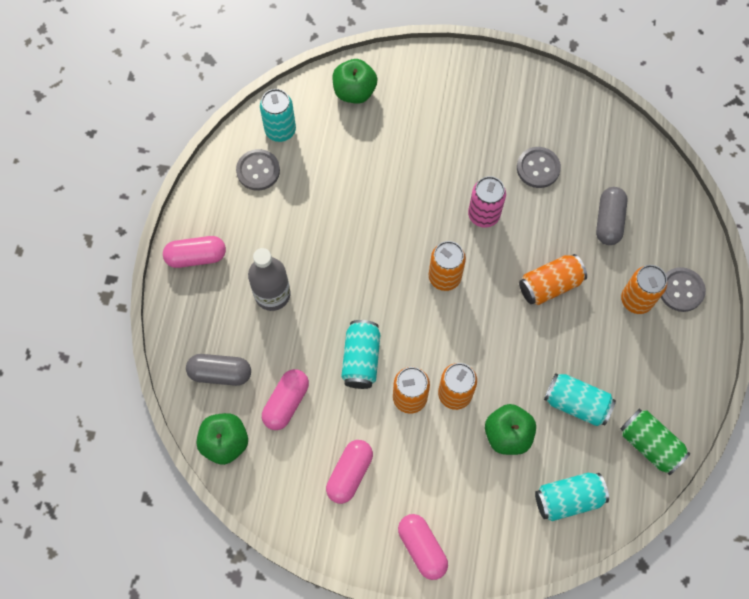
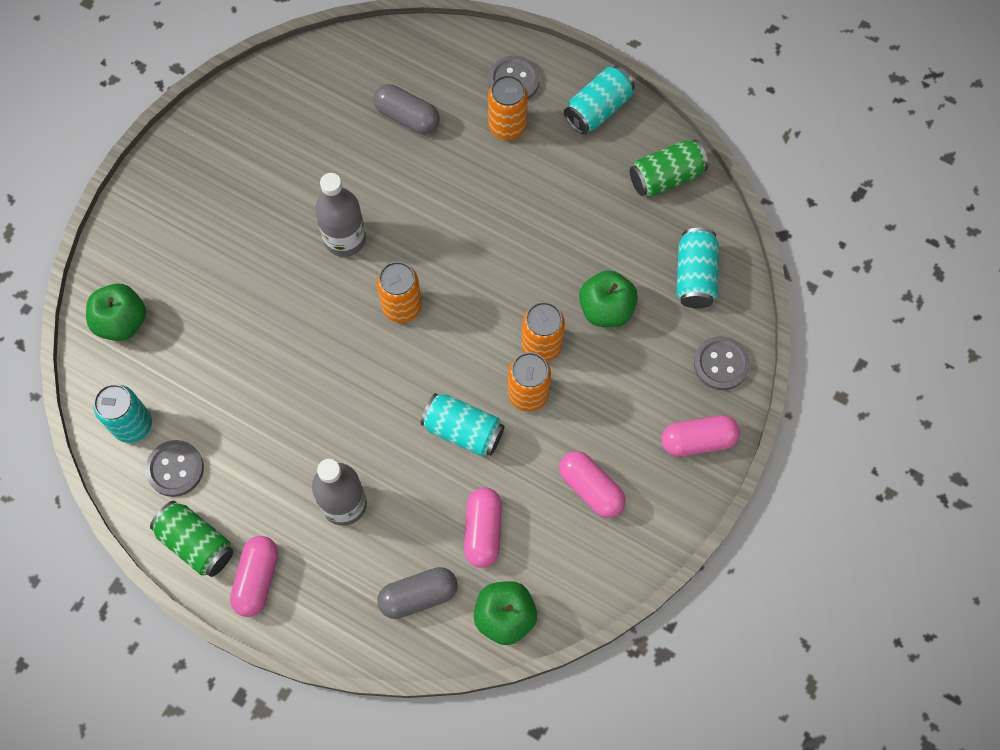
camera: 70 degrees left, 0 degrees up
(209, 206) = (196, 543): none -> green can
(220, 373) = (418, 596): grey capsule -> grey capsule turned 45 degrees clockwise
(286, 403) = (483, 531): pink capsule -> pink capsule turned 45 degrees clockwise
(483, 215) = (345, 239): pink can -> grey bottle
(538, 168) = (313, 162): grey button -> grey button (721, 364)
(550, 285) = (456, 203): orange can -> none
(576, 403) = (597, 229): turquoise can -> turquoise can (598, 109)

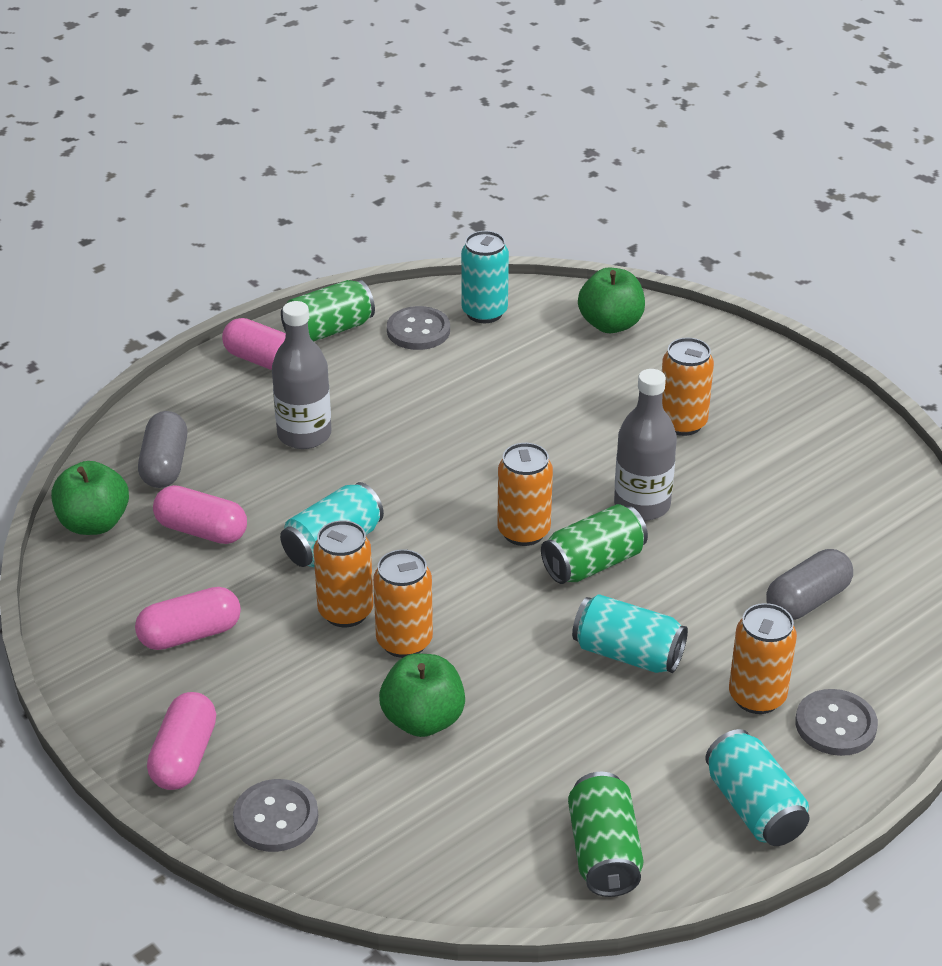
camera: 110 degrees right, 30 degrees down
(239, 236) = (682, 423): none -> orange can
(419, 252) = (593, 563): none -> green can
(695, 276) = (424, 833): turquoise can -> turquoise can (628, 654)

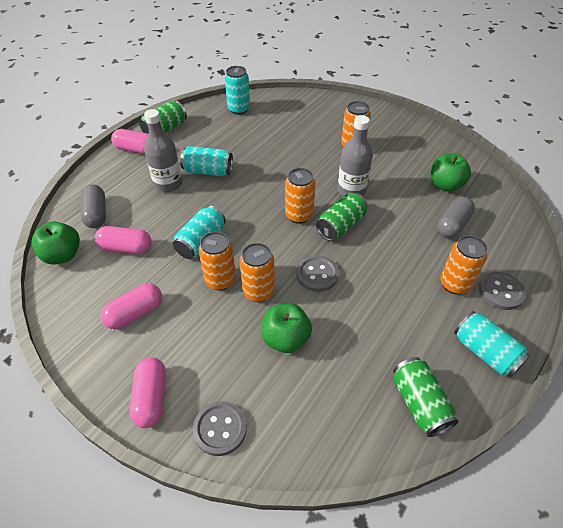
camera: 15 degrees left, 10 degrees up
(418, 331) = (210, 122): grey button -> grey button (317, 274)
(610, 324) = (300, 105): green apple -> green apple (445, 185)
(628, 654) = (379, 273): turquoise can -> turquoise can (208, 171)

